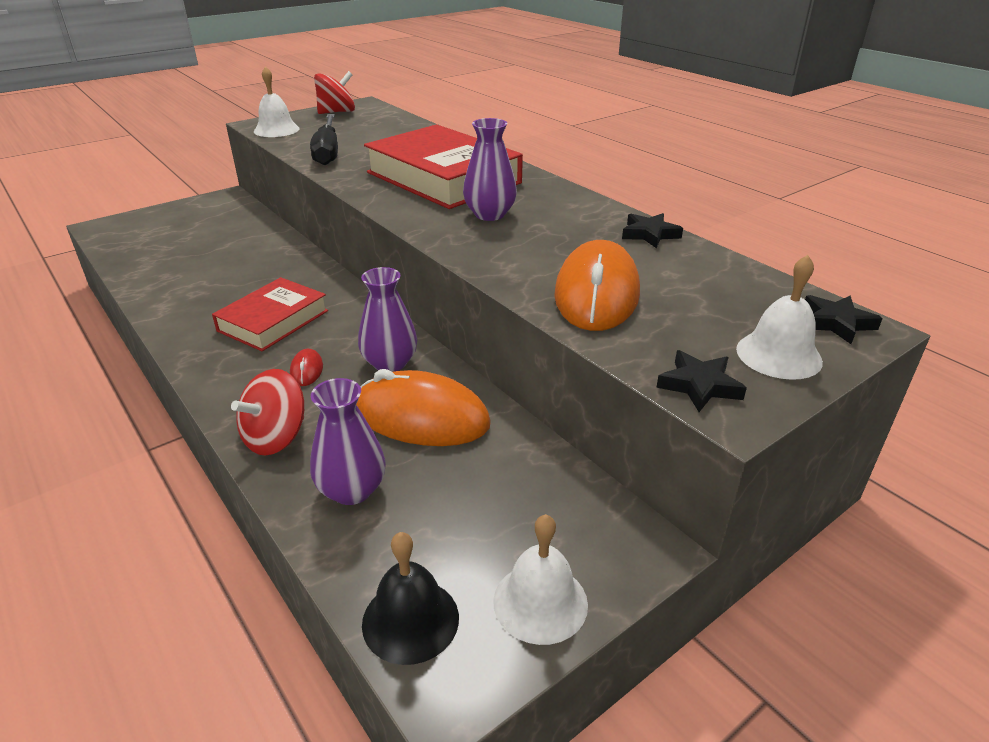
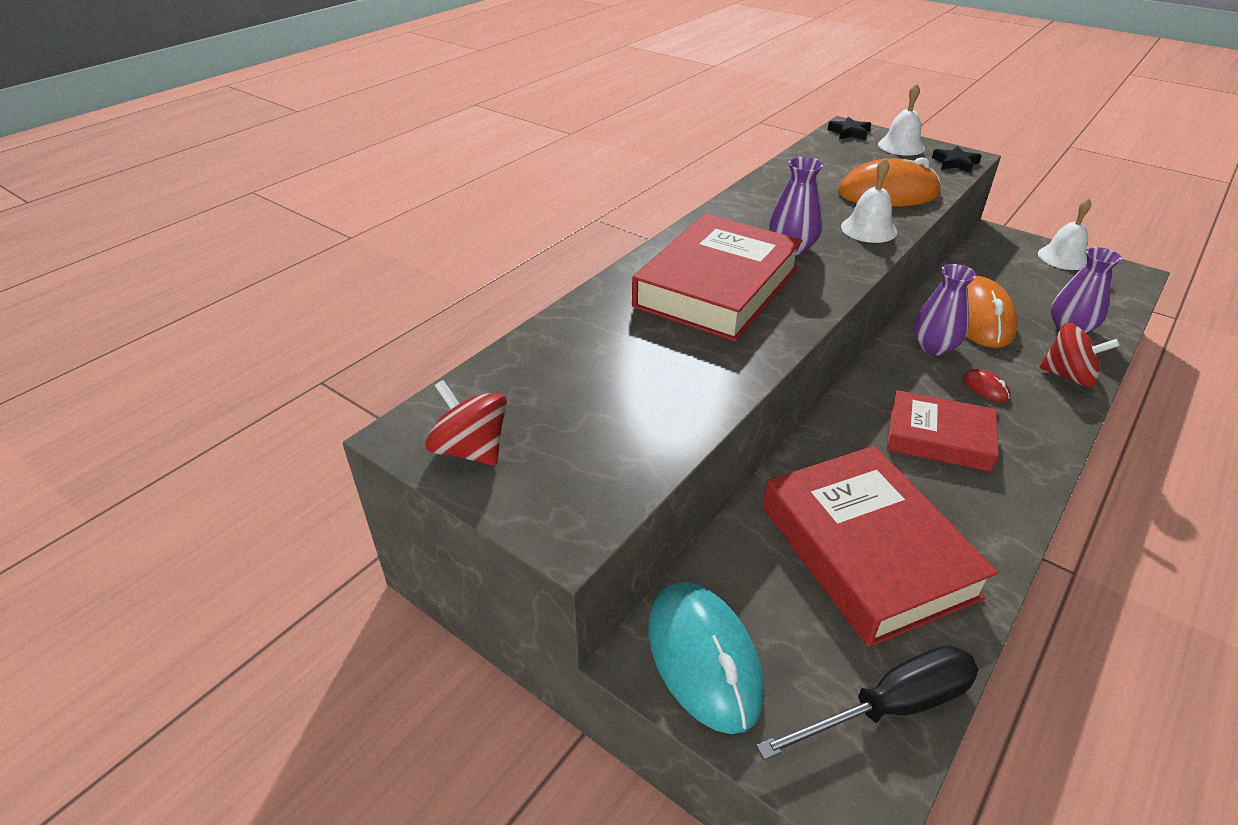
camera: 105 degrees left, 5 degrees up
(209, 208) = (703, 658): none -> turquoise mouse
(213, 262) = (866, 551): none -> red book
(276, 130) = (598, 491): white bell -> white bell (868, 229)
(306, 370) = (985, 388): red mouse -> red mouse turned 75 degrees clockwise
(327, 152) = (679, 396): black screwdriver -> black screwdriver (890, 707)
(410, 620) = (1118, 289): black bell -> none
(649, 234) = (774, 181): black star -> none

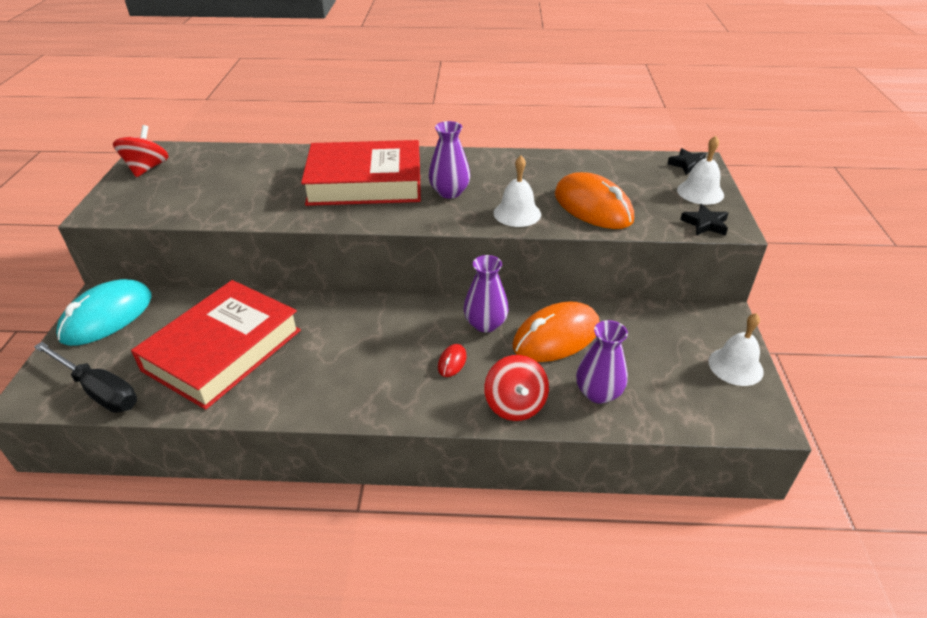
camera: 55 degrees right, 0 degrees up
(938, 437) = (366, 353): red book -> none

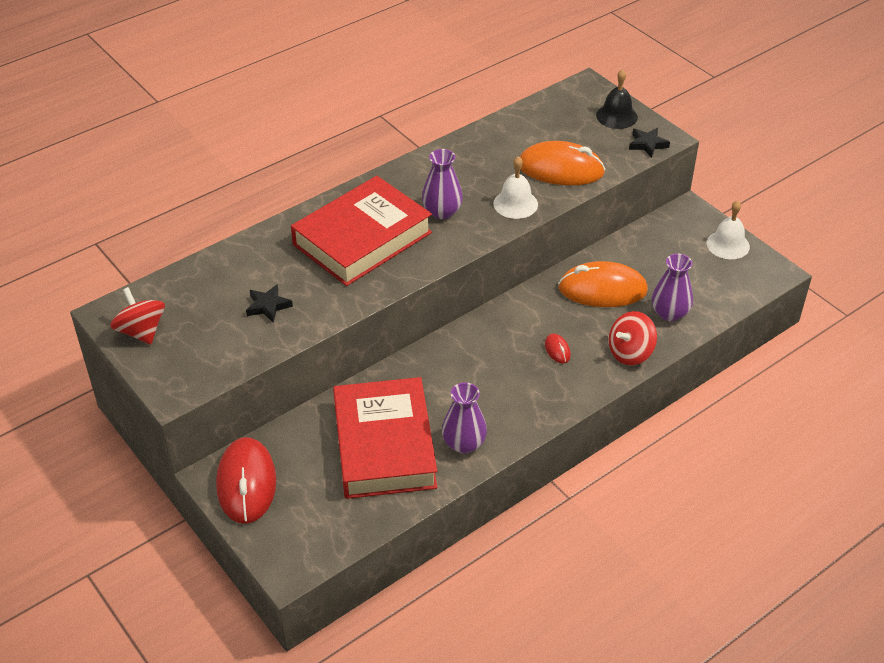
camera: 40 degrees left, 5 degrees up
(98, 390) = (336, 531): black screwdriver -> none
(107, 317) = (246, 483): turquoise mouse -> red mouse
(485, 324) = (545, 308): purple vase -> purple vase (464, 443)
(515, 404) = (630, 352): red spinning top -> red spinning top turned 105 degrees clockwise
(556, 337) = (602, 289): orange mouse -> orange mouse turned 75 degrees clockwise
(689, 165) = (583, 92): black star -> black star (268, 306)
(700, 192) = (616, 116): white bell -> black bell

